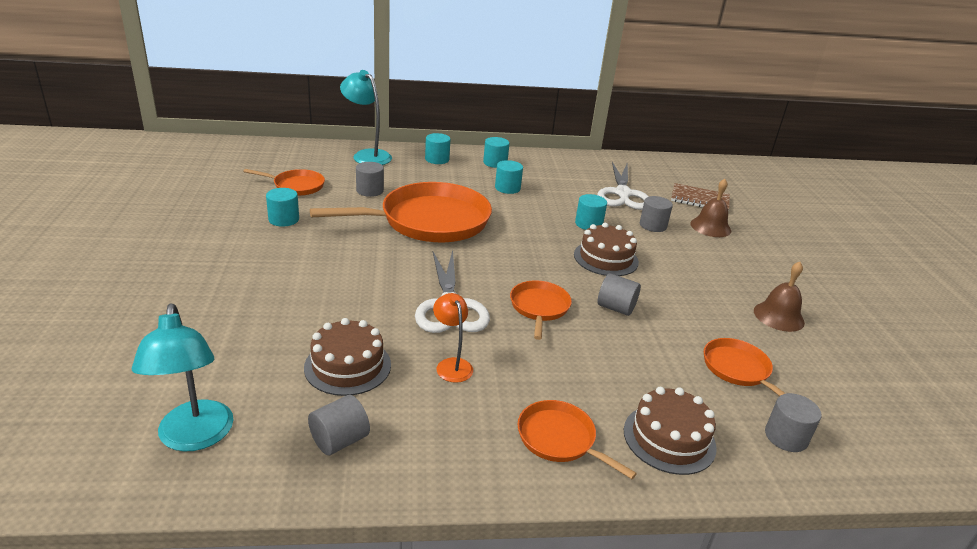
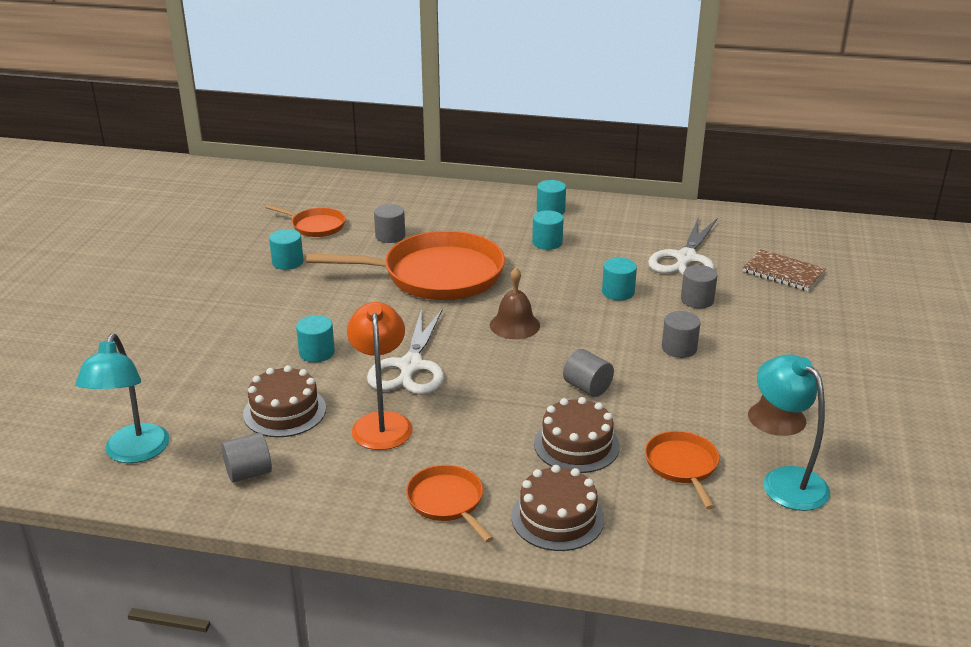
camera: 20 degrees right, 0 degrees up
(367, 155) = (407, 194): turquoise lamp -> turquoise lamp (785, 480)
(437, 159) = (484, 202): turquoise cylinder -> turquoise cylinder (317, 352)
(451, 365) = (381, 422): orange lamp -> orange lamp, size x1.65
(539, 307) = (502, 378): orange pan -> none
(606, 258) = (612, 333): brown cake -> brown cake (576, 445)
(710, 227) = (771, 307): brown bell -> brown bell (514, 325)
(786, 437) = (685, 535): grey cylinder -> grey cylinder (679, 348)

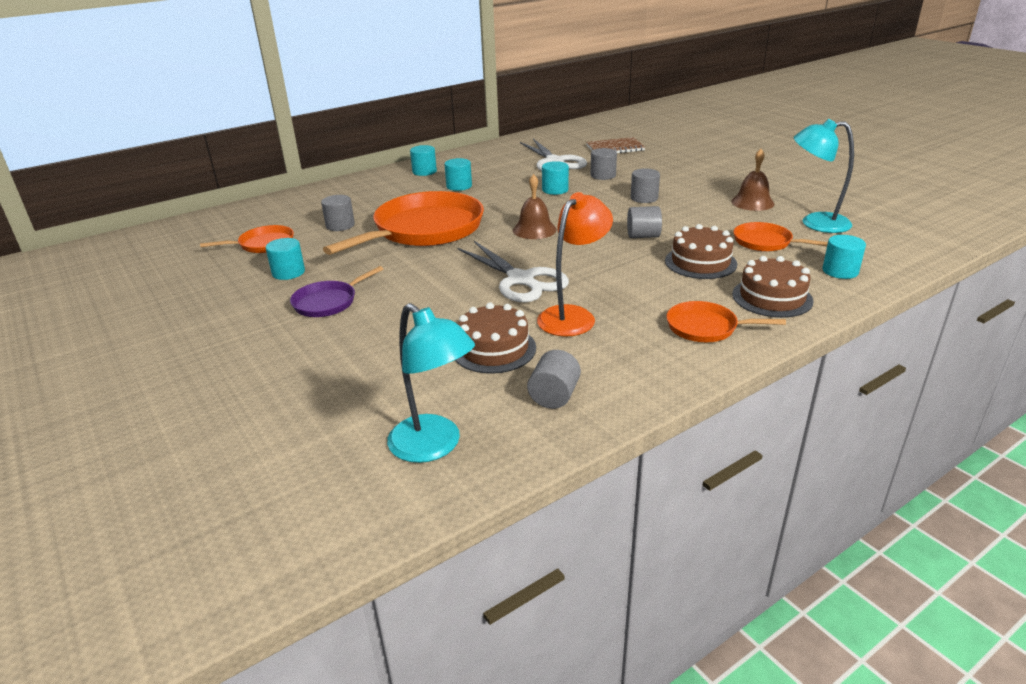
camera: 45 degrees left, 0 degrees up
(265, 304) = (328, 302): none -> purple pan
(317, 352) = (437, 307): turquoise cylinder -> turquoise cylinder (840, 271)
(381, 422) = (573, 316): orange lamp -> orange lamp turned 90 degrees clockwise

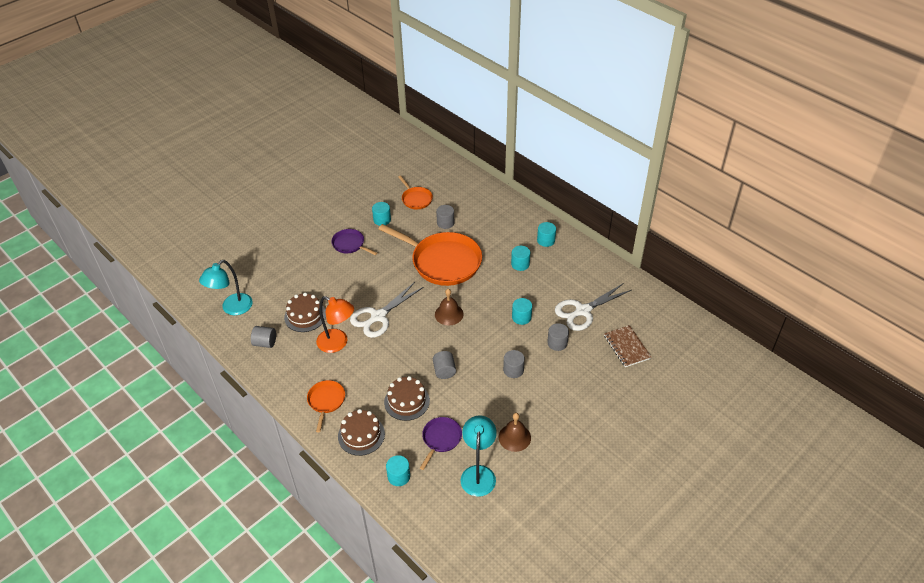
camera: 80 degrees right, 15 degrees up
(765, 242) = (441, 439): orange pan -> purple pan

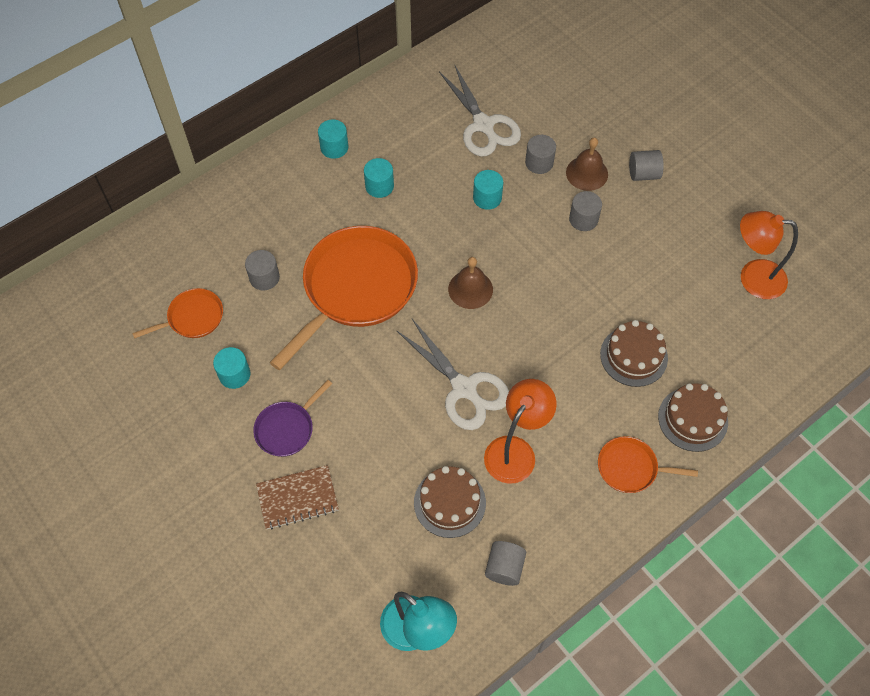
camera: 85 degrees left, 15 degrees up
(399, 476) = (760, 372): turquoise cylinder -> none
(441, 439) = (699, 317): purple pan -> none
(444, 371) = (580, 304): grey cylinder -> grey cylinder (643, 174)
(478, 473) = (752, 278): turquoise lamp -> orange lamp
(514, 437) = (696, 231): brown bell -> brown bell (587, 173)
(627, 347) = (552, 89): brown notebook -> brown notebook (297, 498)

